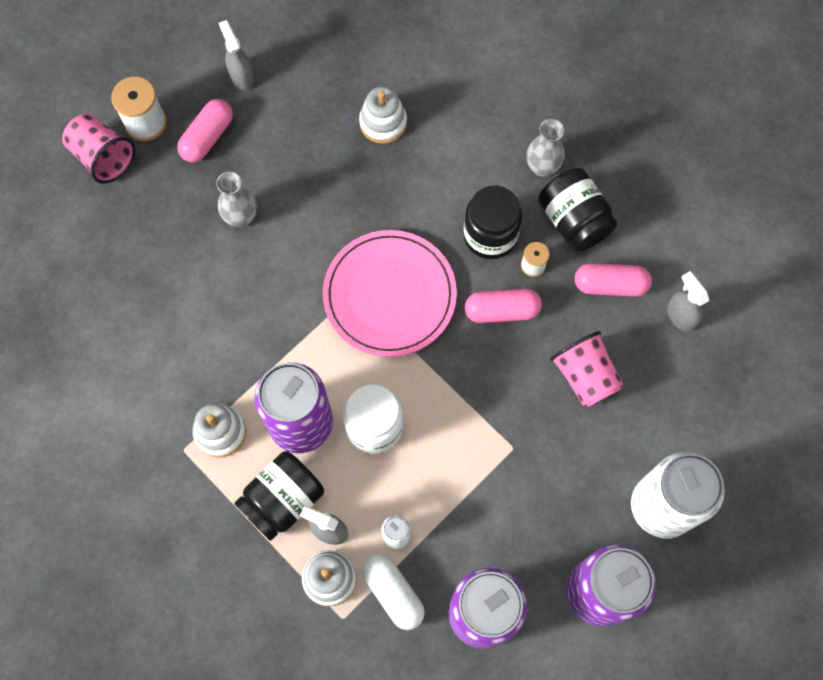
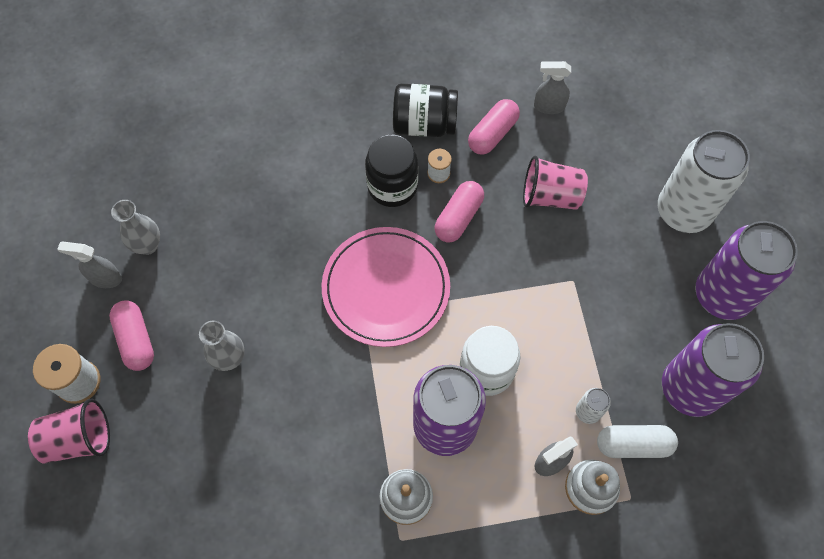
camera: 55 degrees left, 5 degrees down
(283, 500) = (500, 483): black jar -> none
(383, 122) = (238, 200): white stacking toy -> none
(542, 167) = (366, 117): grey vase -> grey vase (148, 245)

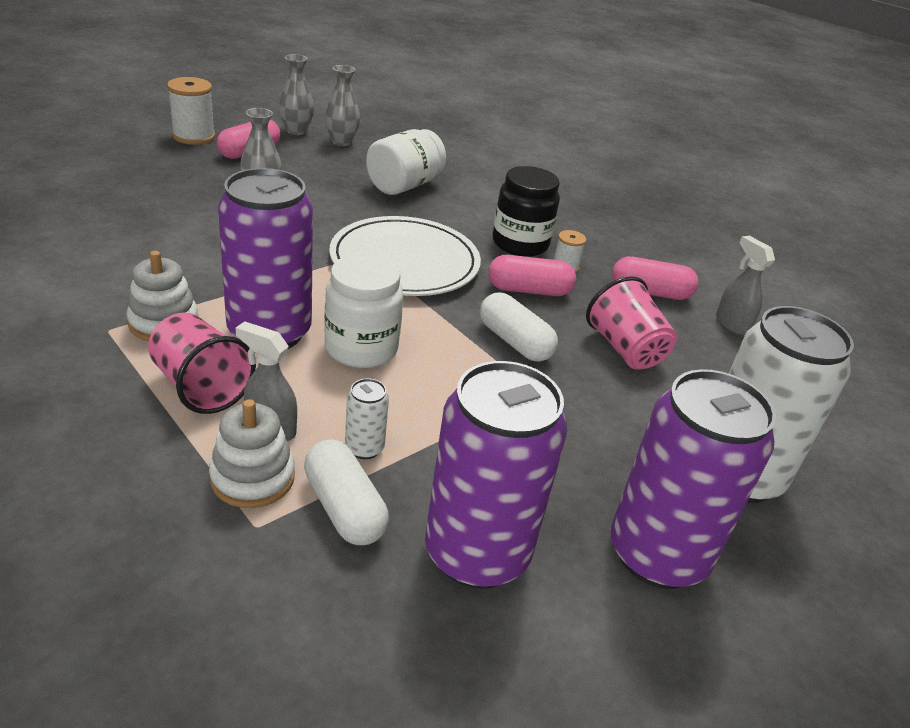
camera: 55 degrees right, 30 degrees down
(79, 439) = (141, 145): pink cup -> pink cup (201, 387)
(105, 278) = (296, 131): grey spray bottle -> grey vase
(260, 229) = (404, 185): none -> white jar
(386, 288) = (405, 261): pink plate -> white plate
(424, 124) = (608, 248): black jar -> none
(516, 264) = (514, 342): none -> white capsule

